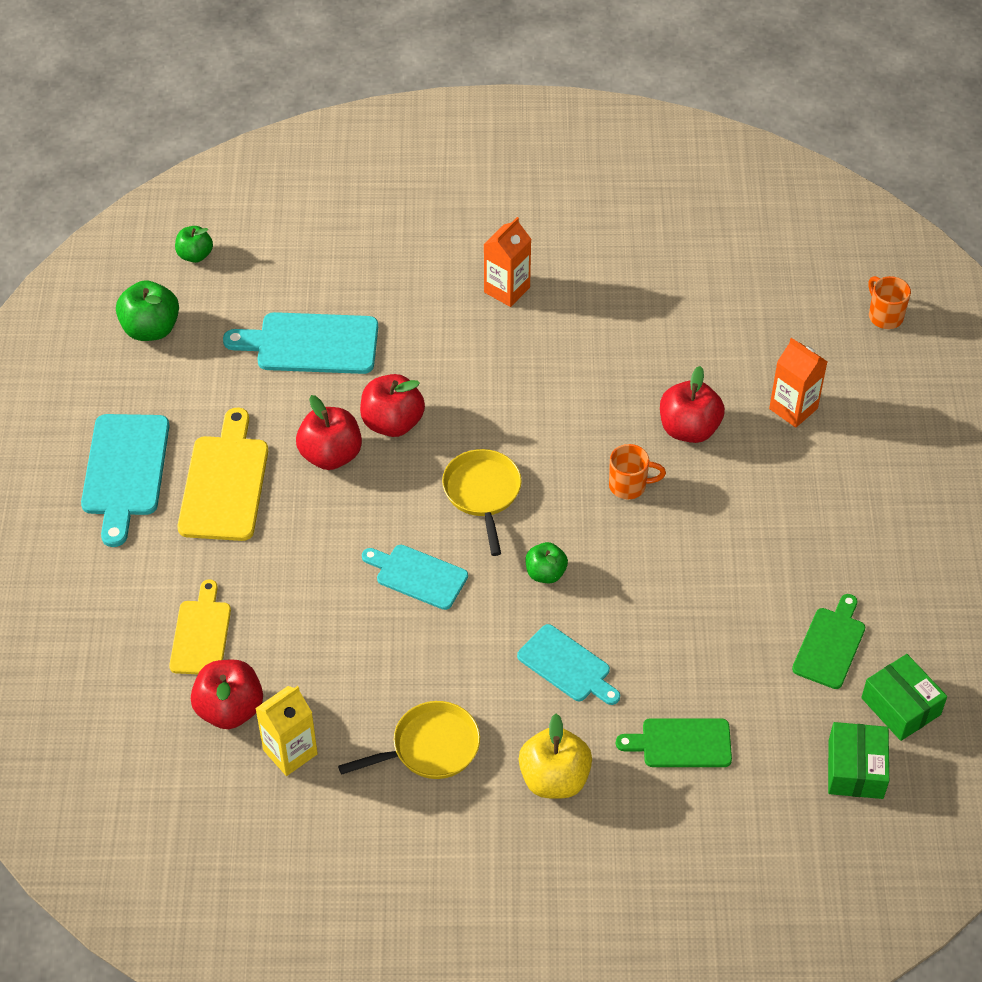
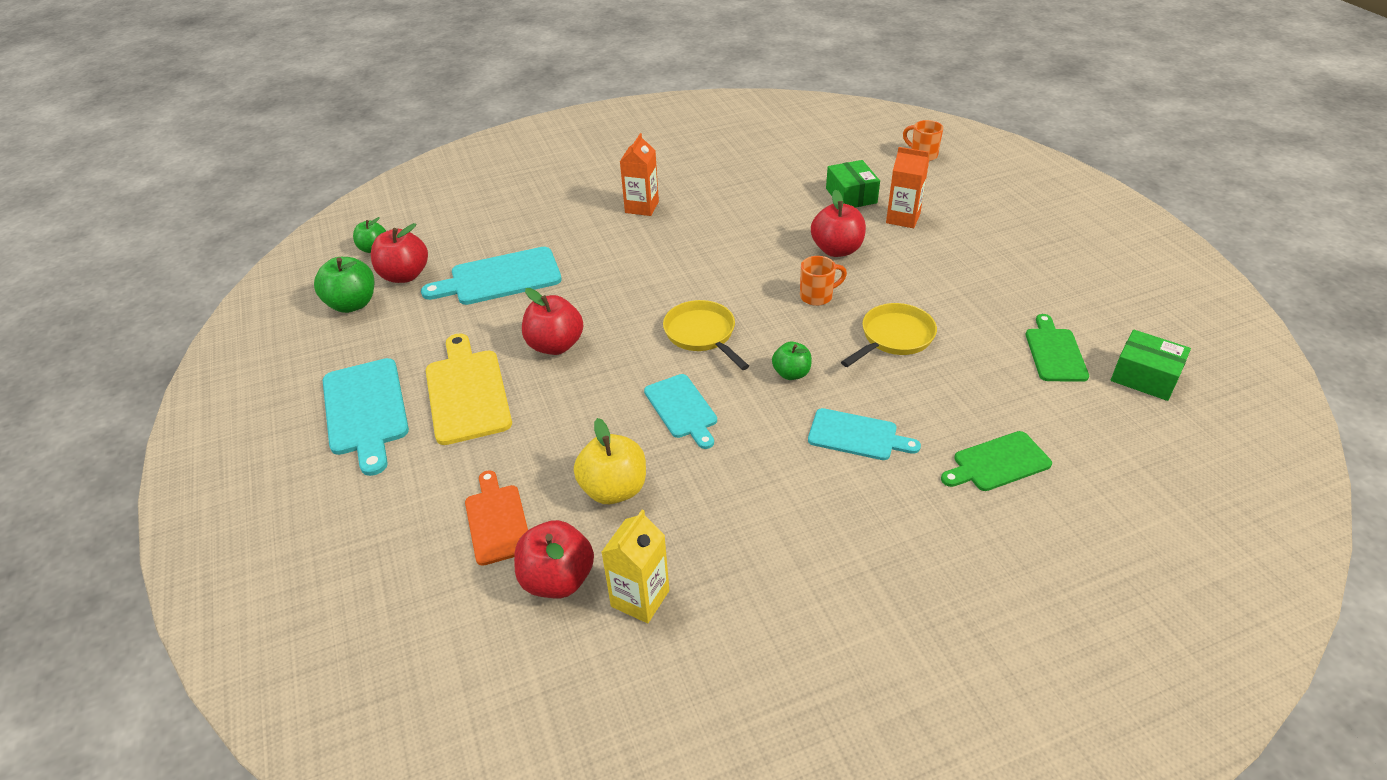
camera: 20 degrees left, 10 degrees down
(201, 634) = (497, 521): yellow cutting board -> orange cutting board
(392, 423) = (597, 309): red apple -> red apple (404, 275)
(418, 576) = (682, 409): turquoise cutting board -> turquoise cutting board turned 120 degrees counterclockwise
(430, 747) = (777, 545): yellow pan -> yellow pan (894, 337)
(554, 779) = (910, 531): yellow apple -> yellow apple (614, 489)
(855, 769) = (1152, 433): green box -> green box (851, 196)

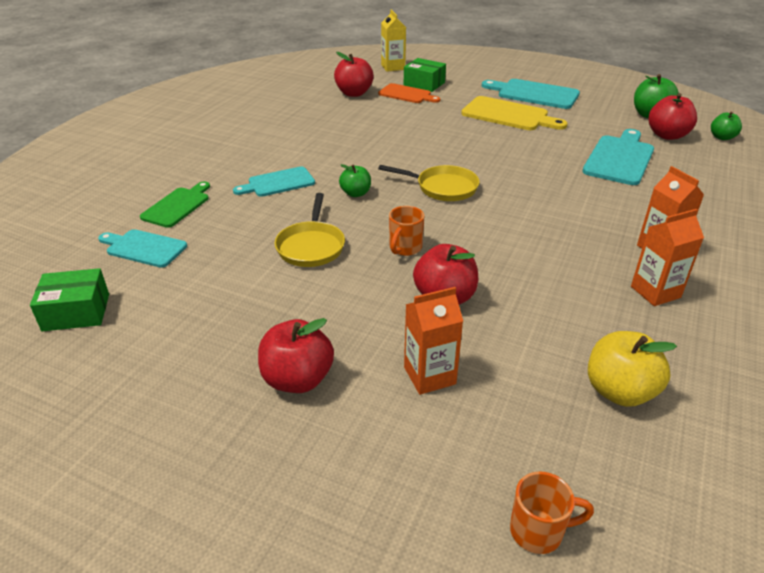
camera: 135 degrees right, 5 degrees down
(555, 345) = (511, 146): red apple -> red apple (297, 379)
(614, 489) = (375, 118): yellow apple -> yellow apple (619, 391)
(640, 598) = (313, 101): yellow carton -> yellow carton (393, 67)
(682, 409) = (393, 153): turquoise cutting board -> turquoise cutting board (144, 248)
(699, 191) = (655, 292): none -> orange carton
(851, 196) = (521, 377): green box -> green box (424, 84)
(1055, 352) = (168, 296): green cutting board -> none

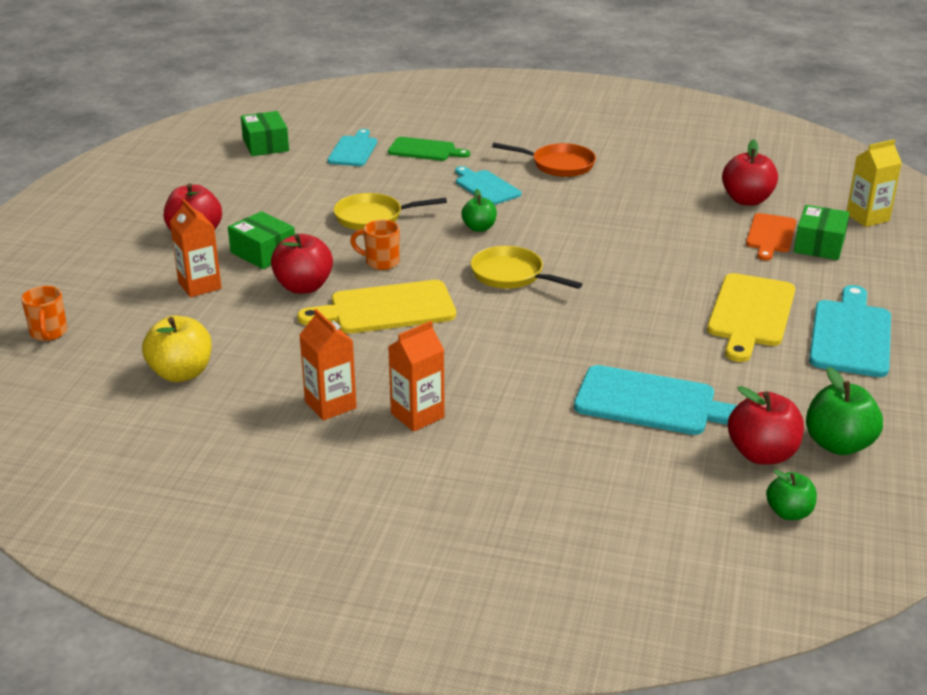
camera: 80 degrees right, 5 degrees down
(256, 147) = (558, 165): none -> orange pan
(363, 323) = (263, 253): none -> green box
(443, 188) = (511, 275): yellow pan -> yellow pan turned 120 degrees clockwise
(492, 251) = (386, 309): none -> yellow cutting board

